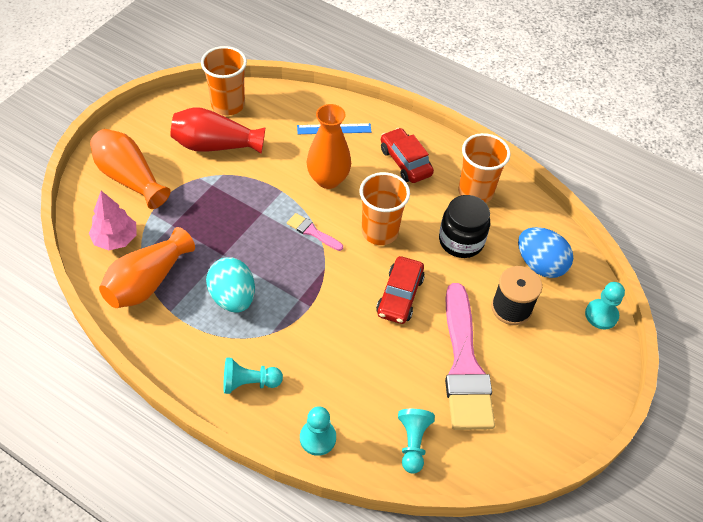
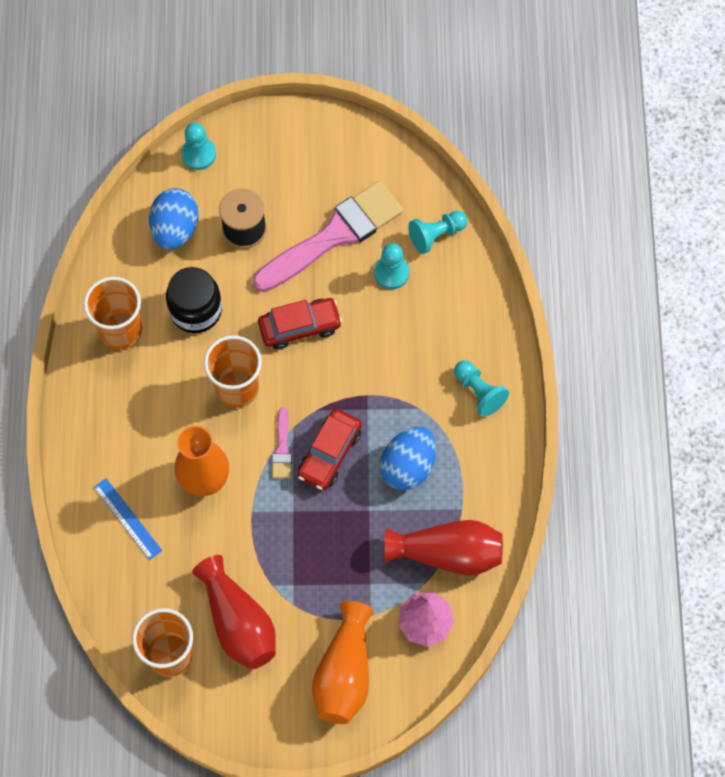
camera: 120 degrees left, 15 degrees up
(147, 282) = (448, 553): orange vase -> red vase
(232, 297) = (408, 466): turquoise egg -> blue egg
(318, 438) = (486, 307): turquoise pawn -> turquoise pawn (391, 273)
(405, 162) = (126, 419): red car -> red car (329, 453)

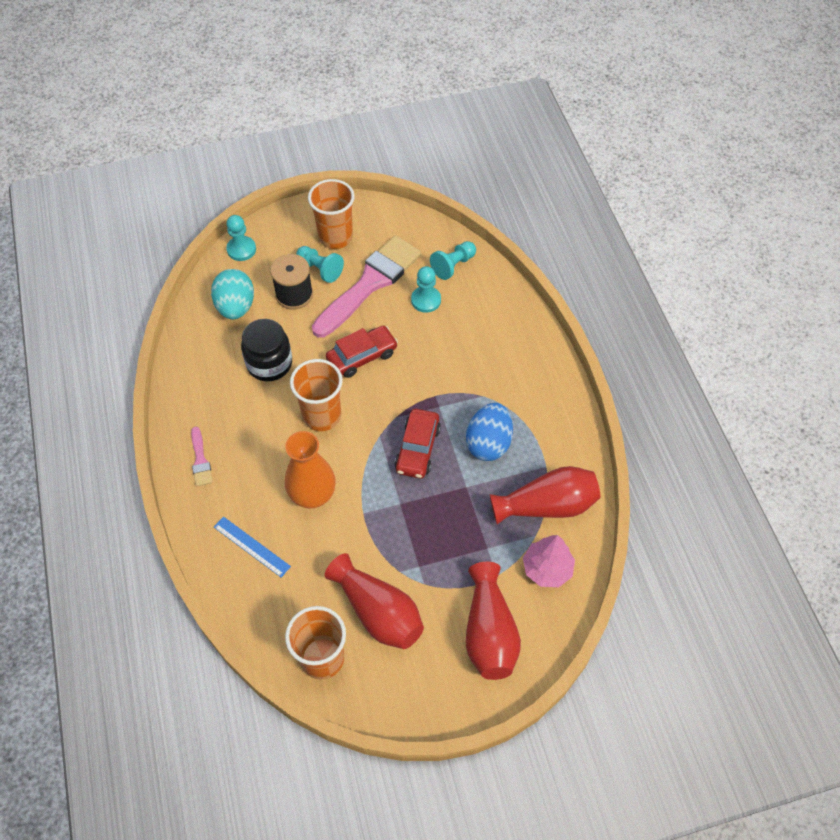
camera: 15 degrees left, 10 degrees down
(121, 330) = (208, 393): orange cup -> orange cup (335, 237)
(175, 229) = (236, 307): blue egg -> turquoise egg
(282, 448) = (375, 454): pink brush -> pink brush (200, 460)
(344, 672) = (489, 632): orange vase -> red vase
(479, 392) = (528, 372): turquoise pawn -> turquoise pawn (320, 269)

